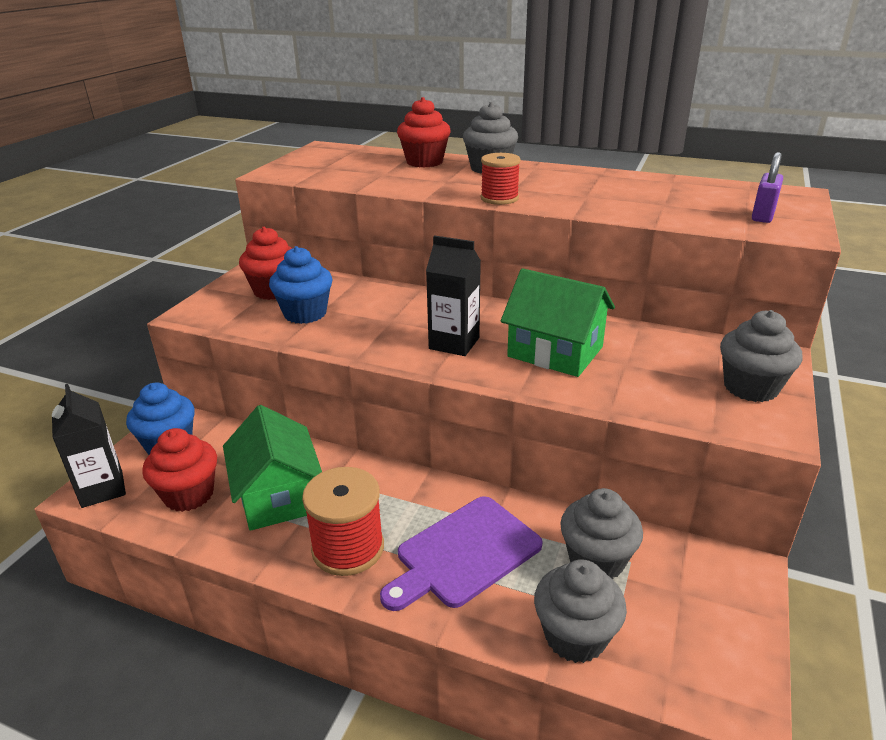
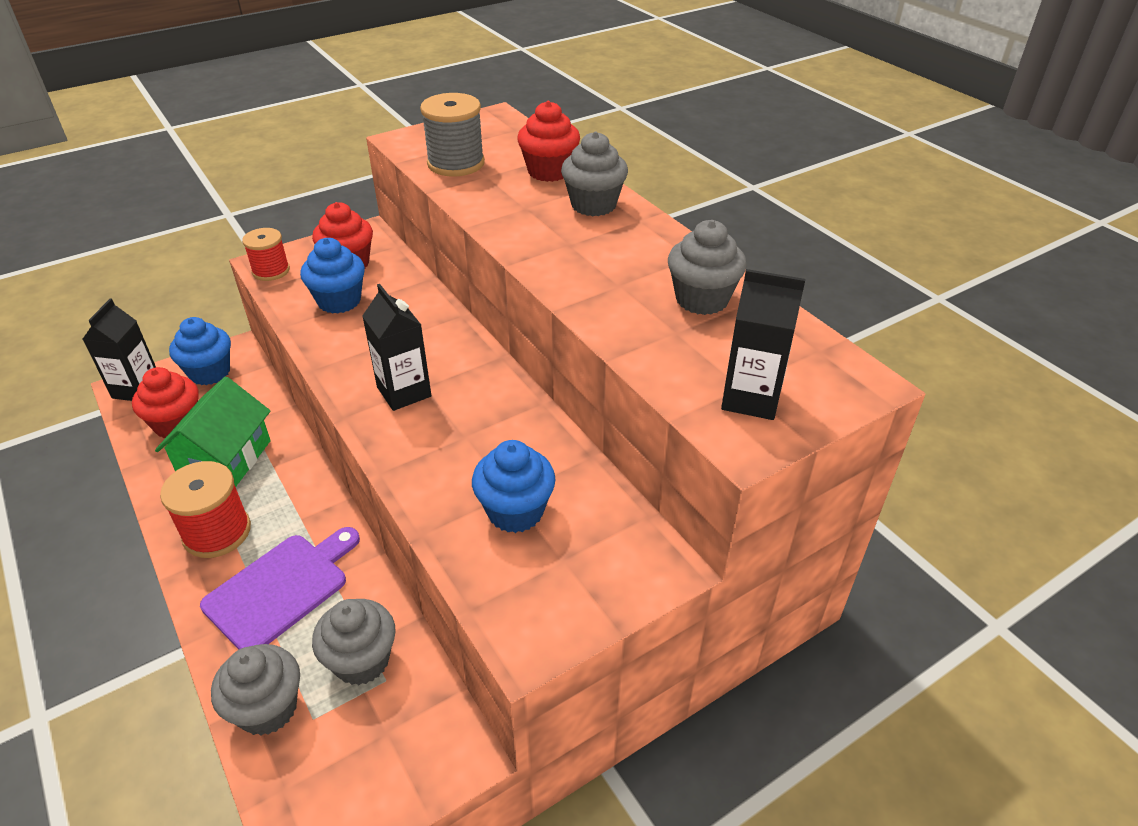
camera: 35 degrees right, 10 degrees up
(345, 174) = (456, 163): none -> grey spool
(464, 553) = (281, 588): purple cutting board -> purple cutting board turned 135 degrees clockwise
(499, 198) = (531, 254): red spool -> red spool (271, 271)
(555, 352) = (470, 446): green house -> none
(646, 371) = (515, 511): none -> blue cupcake
(750, 387) = (580, 586): grey cupcake -> grey cupcake (702, 299)
(763, 216) = (751, 398): purple padlock -> black carton

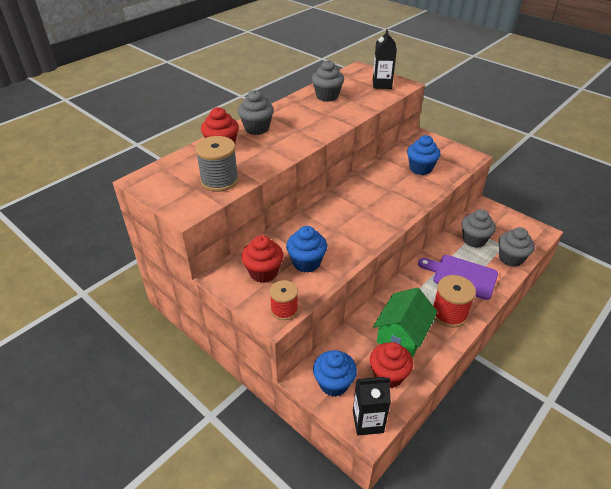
camera: 105 degrees left, 0 degrees up
(225, 459) = (402, 334): green house -> green house turned 60 degrees counterclockwise
(404, 392) = (371, 214): black carton -> none

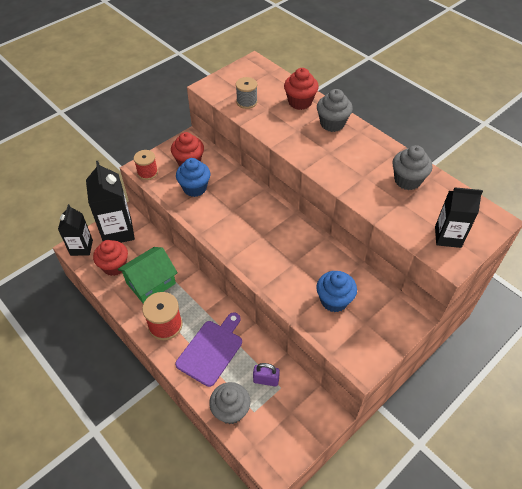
camera: 95 degrees right, 10 degrees up
(219, 180) = (246, 102): grey spool -> grey spool, size x0.66
(333, 383) = (118, 231): blue cupcake -> black carton
(402, 334) = (151, 283): green house -> green house turned 75 degrees counterclockwise
(474, 240) = (266, 380): grey cupcake -> purple padlock

